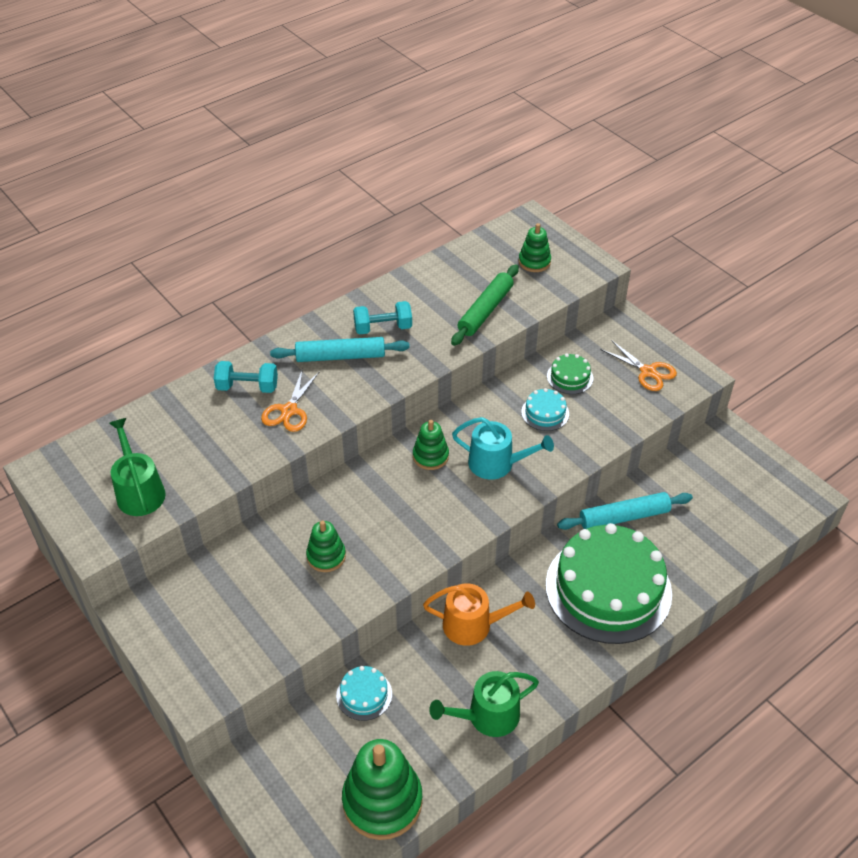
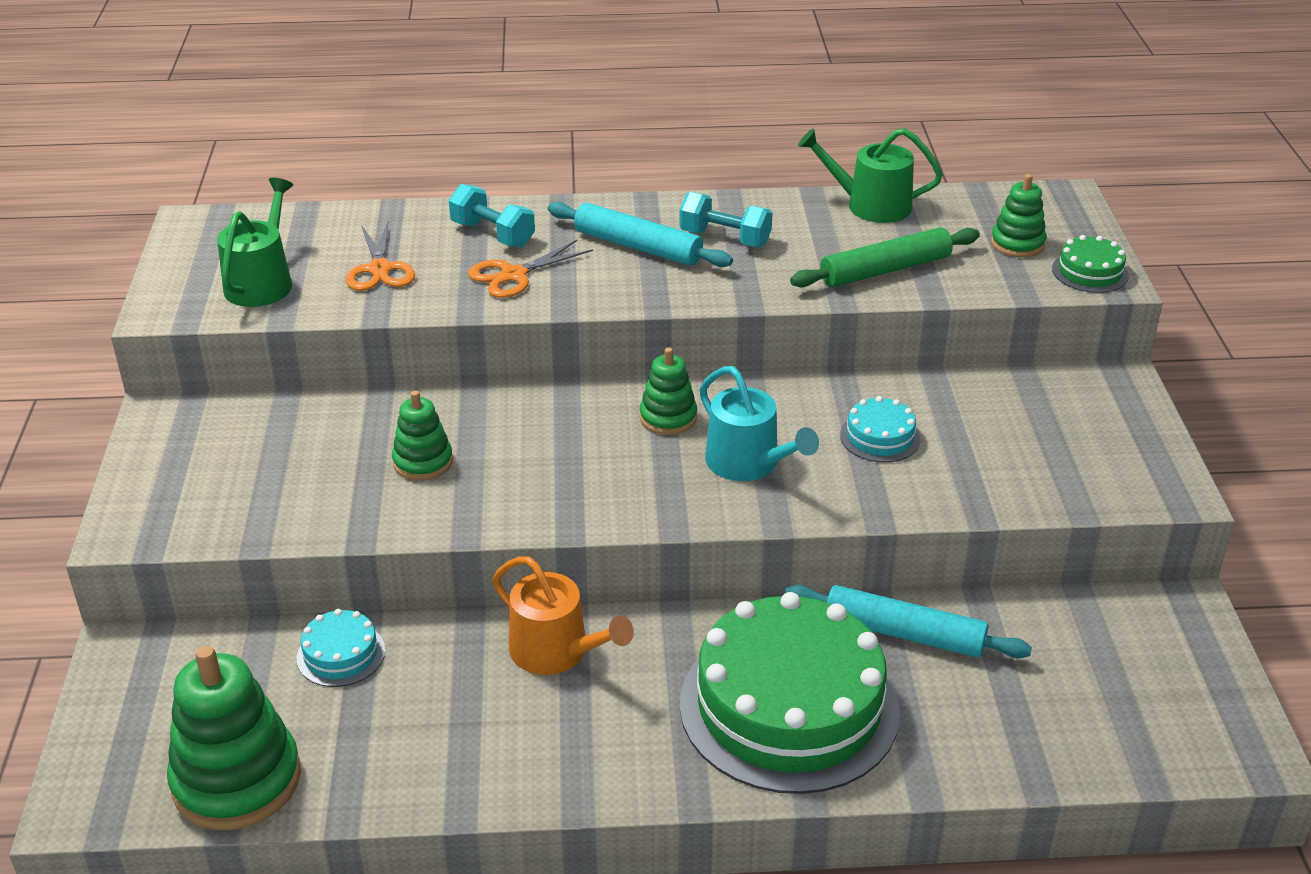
camera: 35 degrees right, 10 degrees down
(487, 716) = (464, 763): green watering can -> green watering can (870, 205)
(570, 377) = (961, 412): green cake -> green cake (1090, 272)
(648, 372) = (1093, 454): orange scissors -> orange scissors (380, 269)

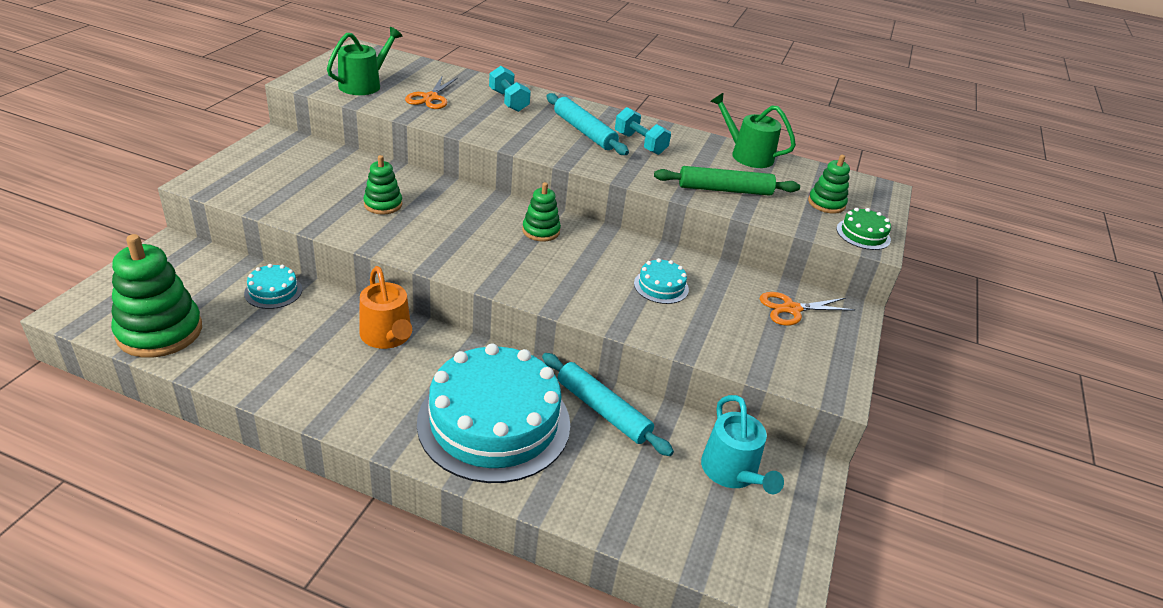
camera: 20 degrees right, 0 degrees up
(513, 275) = (499, 123): orange scissors -> orange scissors (791, 309)
(748, 463) = (566, 271): turquoise watering can -> turquoise watering can (732, 472)
(789, 706) = (494, 422): green cake -> turquoise cake

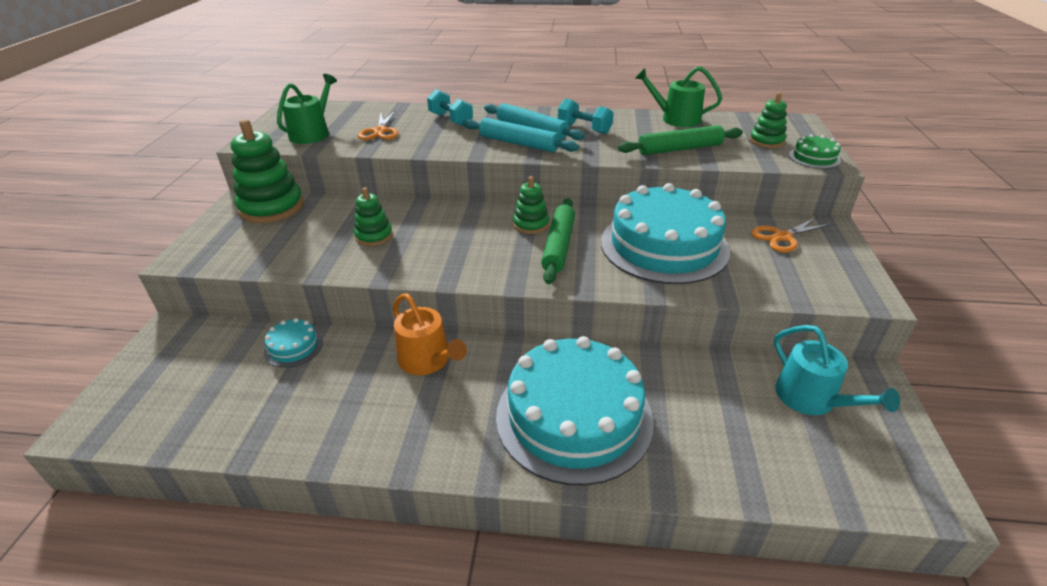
camera: 10 degrees left, 0 degrees up
(159, 332) = (189, 422): green stacking toy -> green stacking toy (272, 207)
(555, 259) = (559, 246): none -> green rolling pin
(602, 410) = (664, 374): turquoise rolling pin -> turquoise rolling pin (518, 143)
(661, 286) = (664, 246): turquoise cake -> turquoise cake, size x2.42

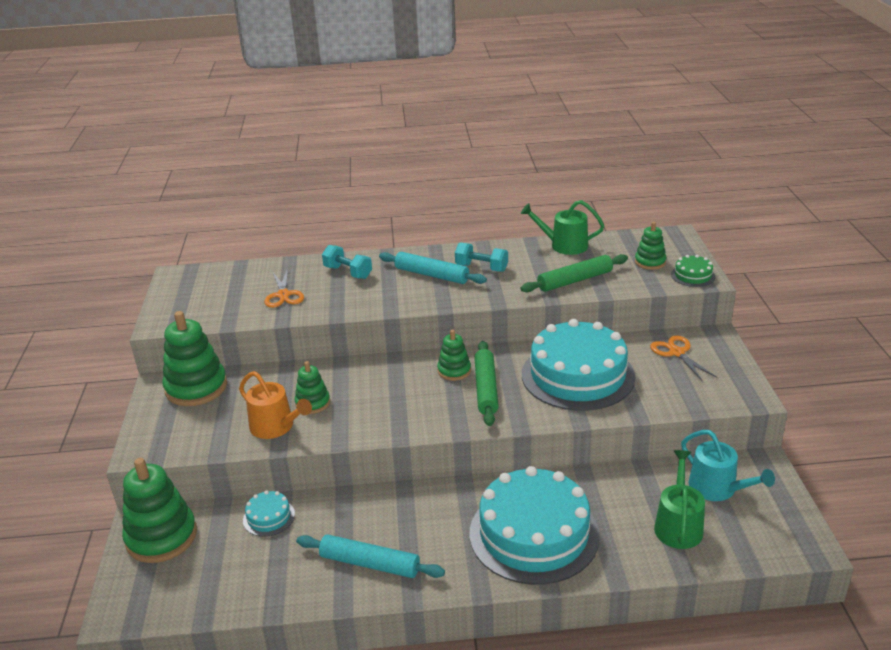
camera: 10 degrees left, 5 degrees down
(178, 350) = (161, 537): none -> green stacking toy
(312, 133) = (216, 306): green watering can -> green watering can (678, 525)
(427, 360) = (395, 509): orange watering can -> orange watering can (275, 427)
(518, 143) = (425, 292): turquoise rolling pin -> turquoise rolling pin (369, 563)
(782, 237) = (676, 352): orange scissors -> orange scissors turned 105 degrees clockwise

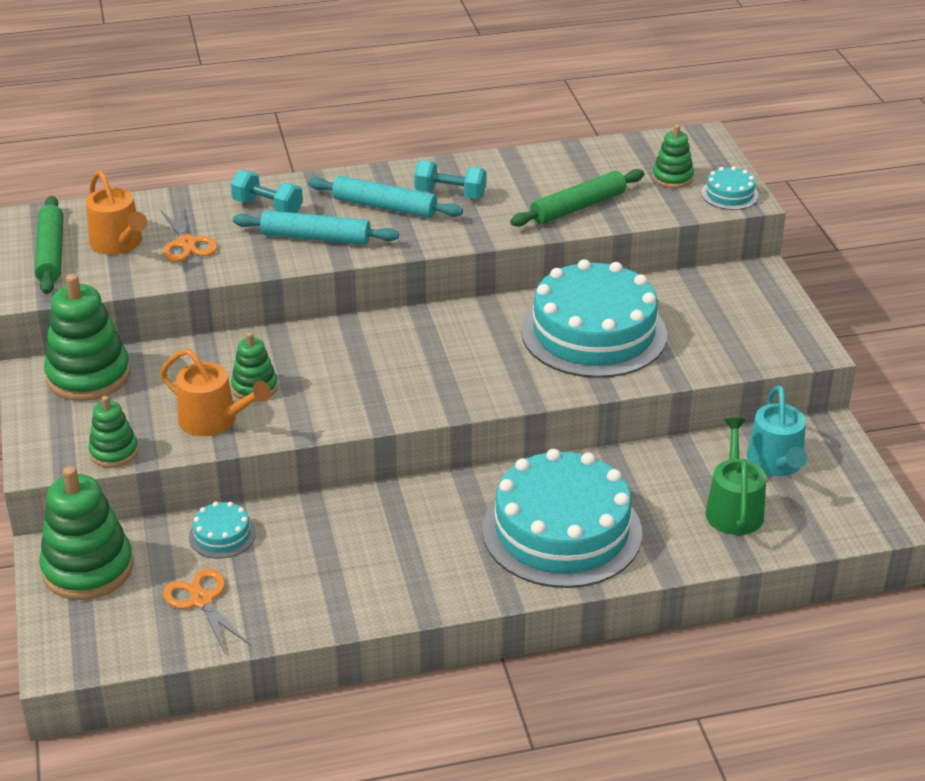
camera: 10 degrees left, 5 degrees up
(236, 293) = (119, 243): none -> orange watering can
(369, 563) = (366, 579): turquoise rolling pin -> turquoise rolling pin (315, 237)
(454, 371) = (432, 335): green stacking toy -> green stacking toy (114, 452)
(486, 388) = (479, 356): green rolling pin -> green rolling pin (51, 253)
(564, 245) = (556, 158): green watering can -> none
(676, 352) = (715, 297): orange scissors -> orange scissors (201, 600)
(693, 275) = (729, 194): green cake -> turquoise cake
(717, 488) = (776, 463): turquoise watering can -> turquoise watering can turned 45 degrees clockwise

